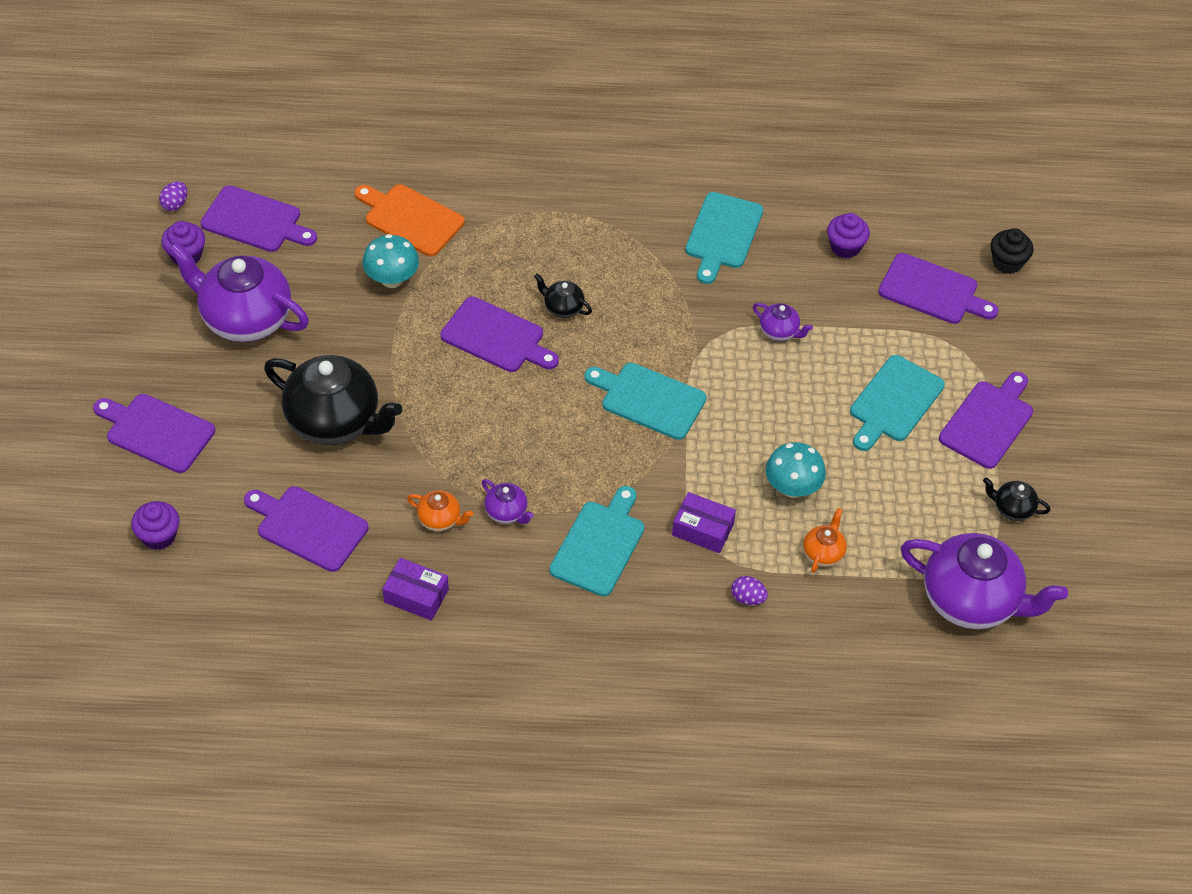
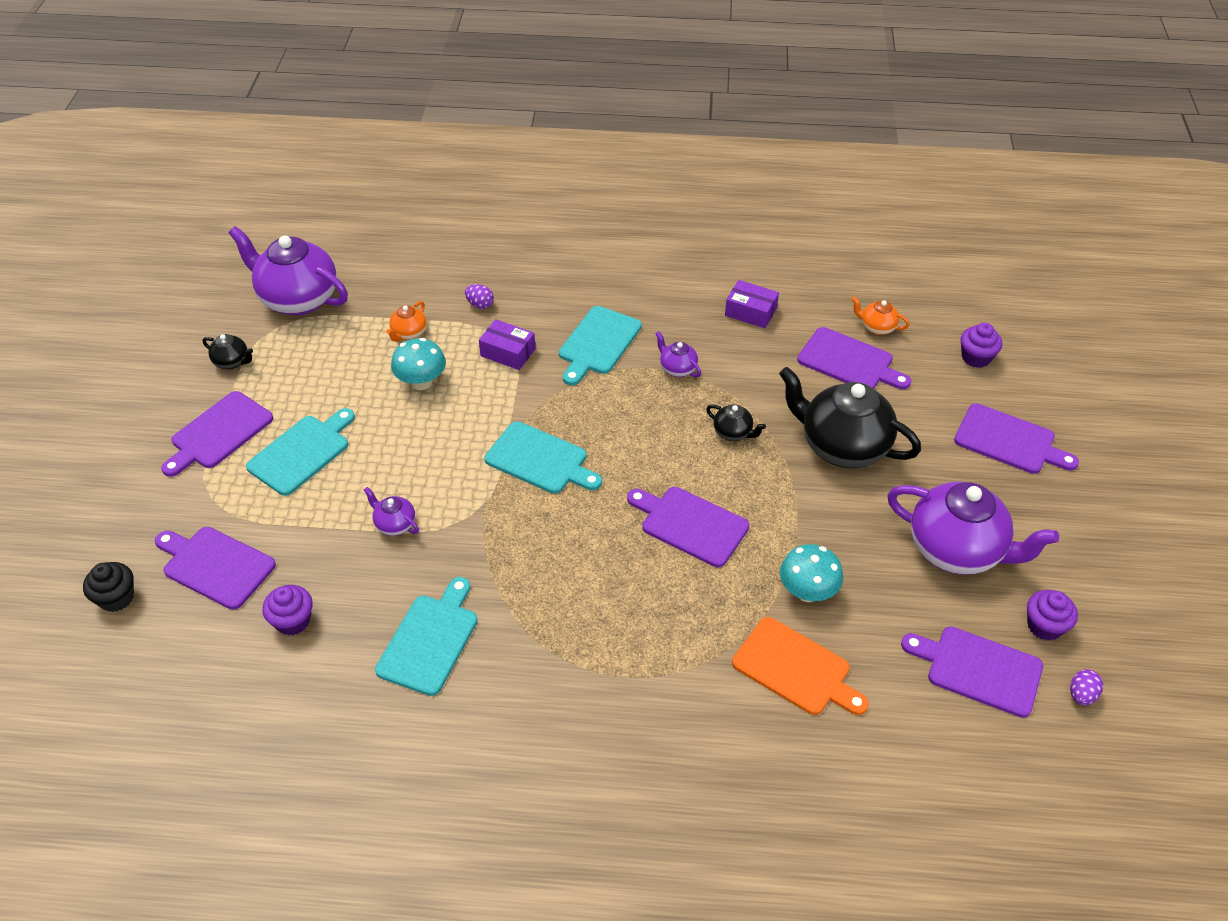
camera: 175 degrees left, 5 degrees down
(440, 519) = (735, 364): orange teapot -> orange teapot (877, 327)
(563, 308) = (620, 555): black teapot -> black teapot (733, 433)

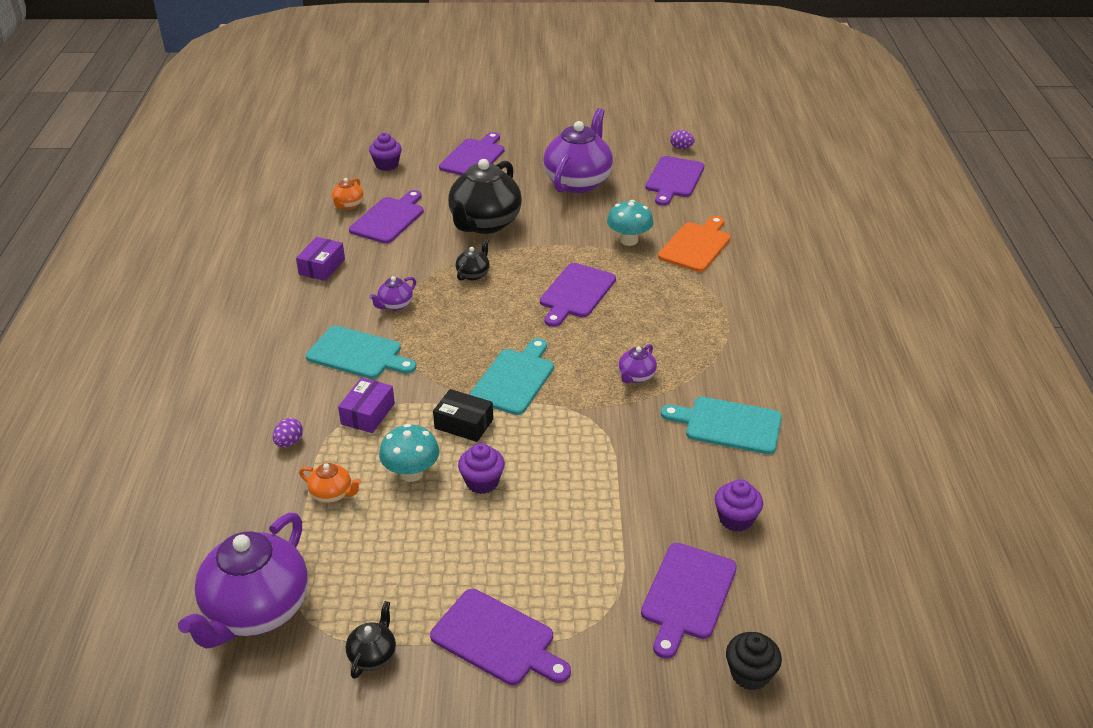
camera: 95 degrees left, 10 degrees down
(302, 452) = (521, 554): turquoise cutting board -> none
(395, 524) = (607, 465): purple teapot -> purple teapot (636, 377)
(479, 419) = (464, 424): none -> black box
(1044, 626) = (633, 155): purple cupcake -> purple cupcake (482, 482)

